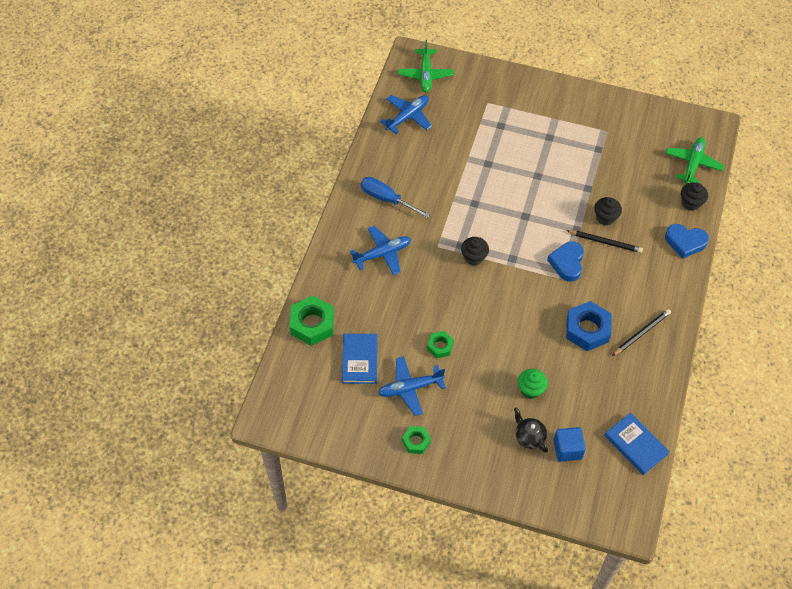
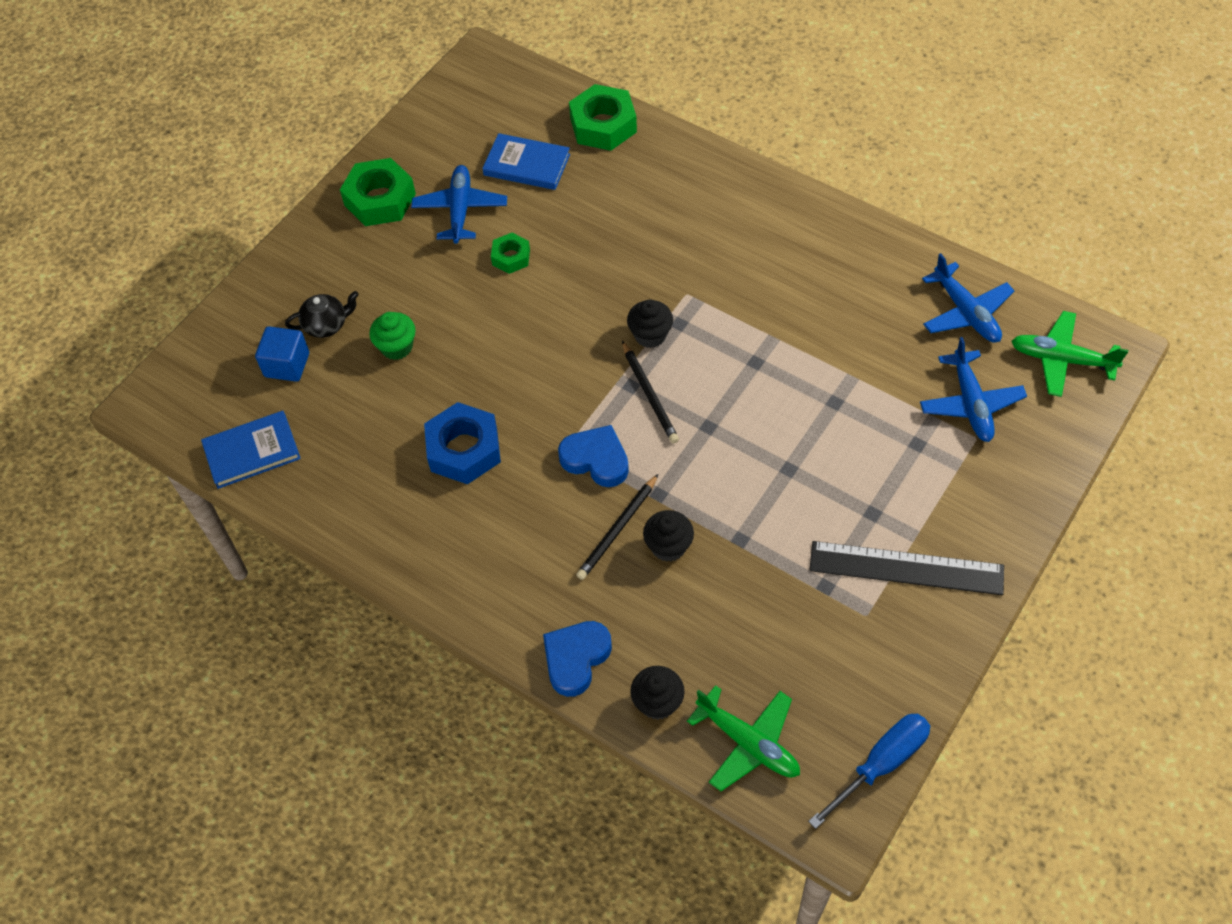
camera: 110 degrees right, 0 degrees up
(382, 254) = (694, 224): blue plane -> blue plane (970, 403)
(387, 199) = (797, 249): blue screwdriver -> blue screwdriver (880, 764)
(416, 441) = (380, 200): green nut -> green nut, size x1.78
(574, 119) = (906, 568): none -> black ruler
(641, 333) = (427, 524): black pencil -> black pencil (650, 394)

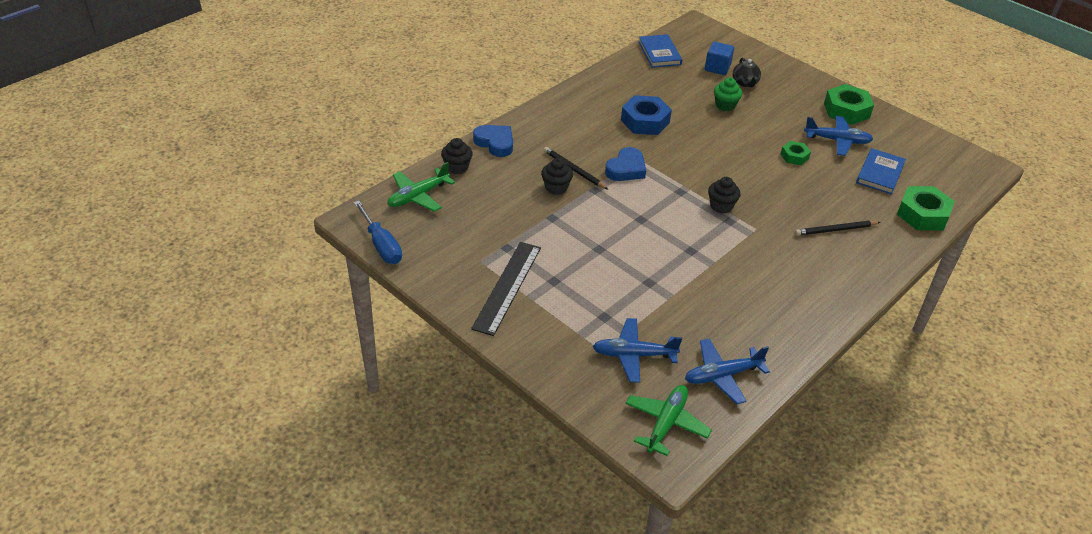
camera: 95 degrees right, 15 degrees down
(650, 394) = (671, 198): black pencil -> black pencil (835, 230)

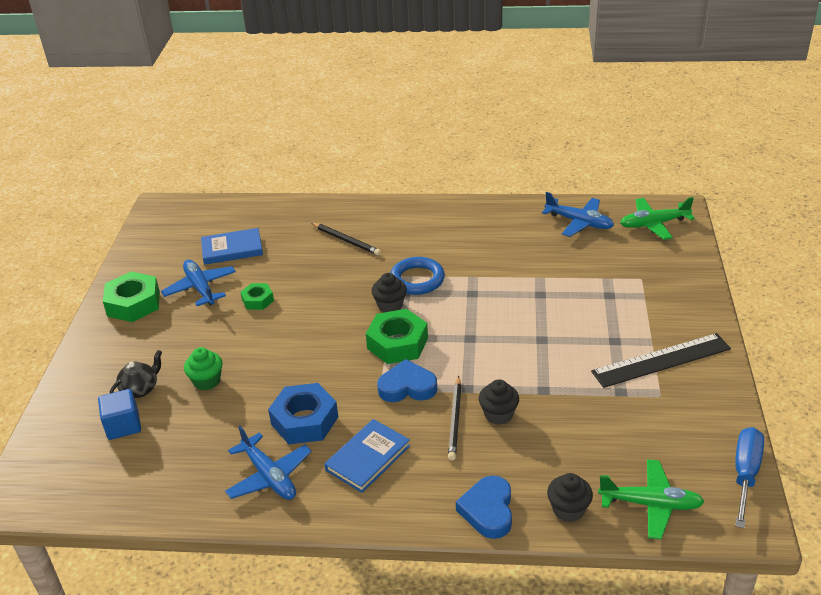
camera: 125 degrees left, 5 degrees down
(633, 355) = (622, 263): blue plane -> blue plane (269, 476)
(659, 53) = (130, 492): blue book -> blue book (368, 458)
(739, 235) = (417, 279): none -> blue ring
(922, 214) = (271, 212): green nut -> green nut (397, 343)

